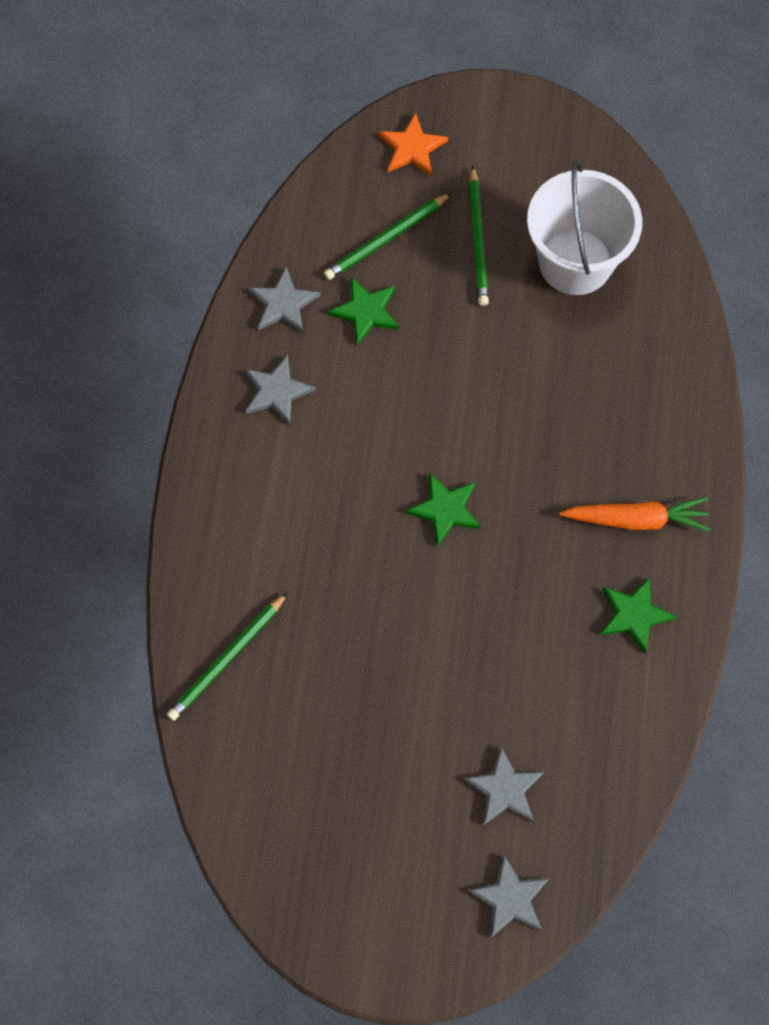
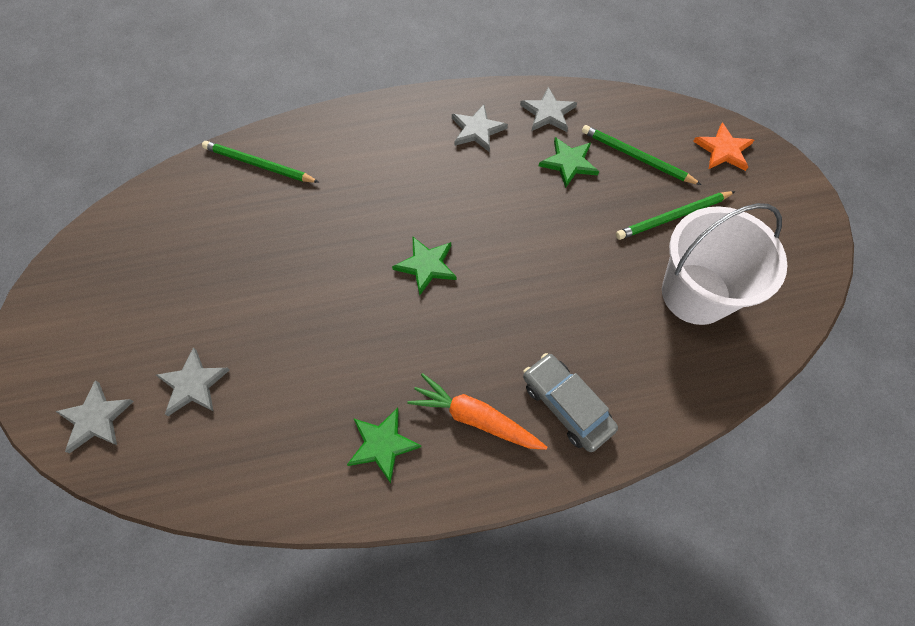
camera: 70 degrees right, 5 degrees down
(636, 519) = (475, 418): orange carrot -> orange carrot turned 135 degrees clockwise
(651, 432) = (566, 405): none -> grey car

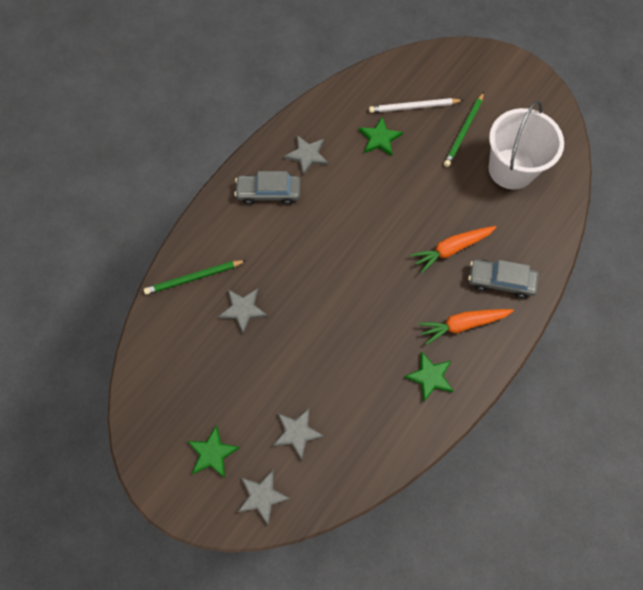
camera: 40 degrees left, 5 degrees up
(405, 138) = (268, 192): none -> grey car
(426, 265) = (358, 262): green star -> green star (212, 453)
(541, 327) = (451, 249): none -> orange carrot
(548, 113) = (338, 113): grey star -> grey star (243, 309)
(636, 157) = (413, 107): green pencil -> white pencil
(723, 150) = (456, 68): orange star -> none

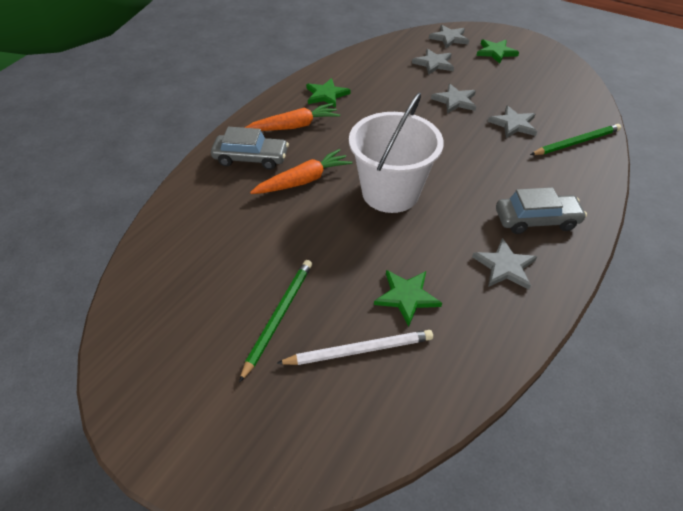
camera: 175 degrees right, 20 degrees down
(291, 354) = (455, 101): none -> grey star
(511, 169) = (215, 268): white bucket -> white bucket (390, 192)

